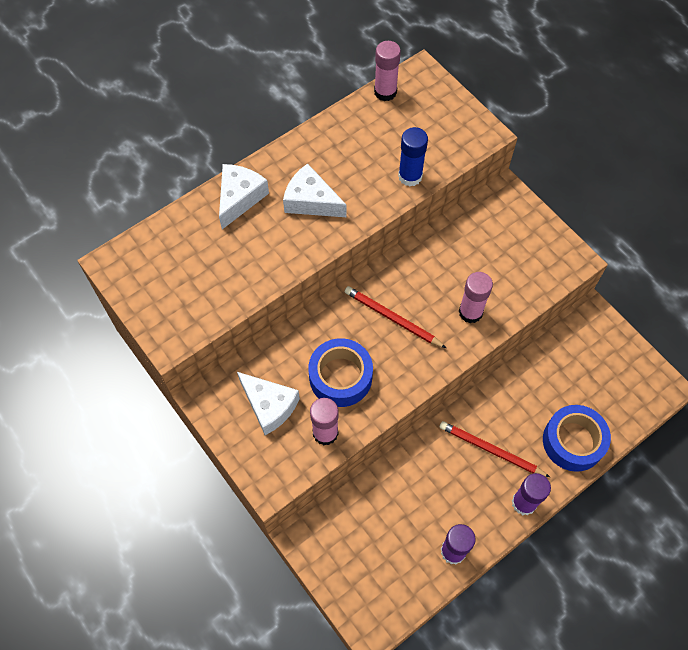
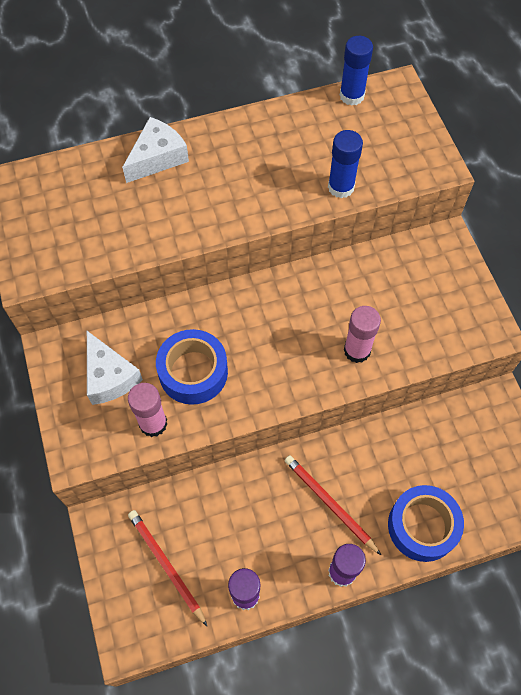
camera: 20 degrees right, 0 degrees up
(311, 201) = (227, 182): white cheese -> none
(385, 92) = (352, 96): pink glue stick -> blue glue stick
(392, 318) = (272, 330): red pencil -> red pencil (166, 565)

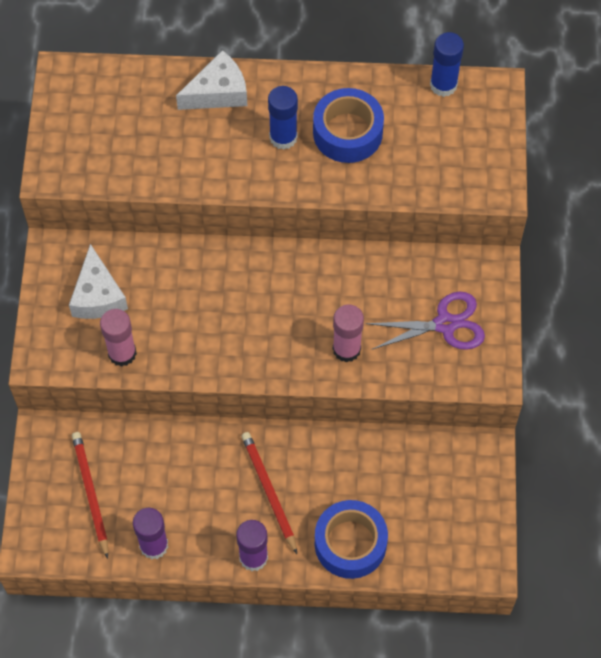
camera: 20 degrees right, 0 degrees up
(193, 372) = (178, 317): blue tape -> blue tape (347, 132)
(341, 187) = (387, 180): blue glue stick -> blue glue stick (283, 137)
(431, 300) = (445, 324): none -> purple scissors

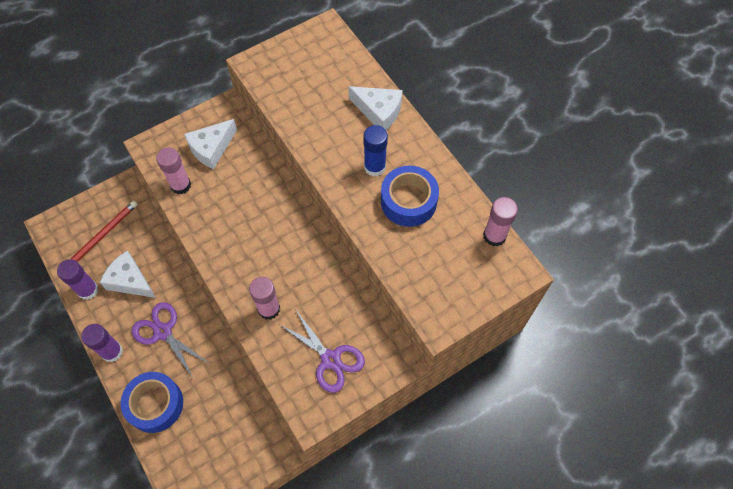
camera: 55 degrees right, 0 degrees up
(177, 493) = (130, 281): none -> white cheese
(269, 491) = (163, 332): red pencil -> purple scissors
(443, 85) = (494, 236): blue glue stick -> pink glue stick

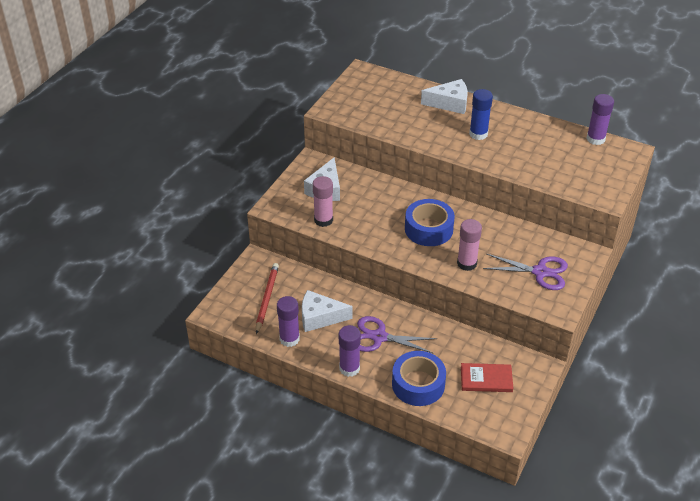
camera: 30 degrees left, 20 degrees down
(218, 435) = (486, 379): none -> red book
(408, 201) = (521, 143): blue tape -> blue tape (428, 229)
(494, 236) = (595, 139): pink glue stick -> purple glue stick

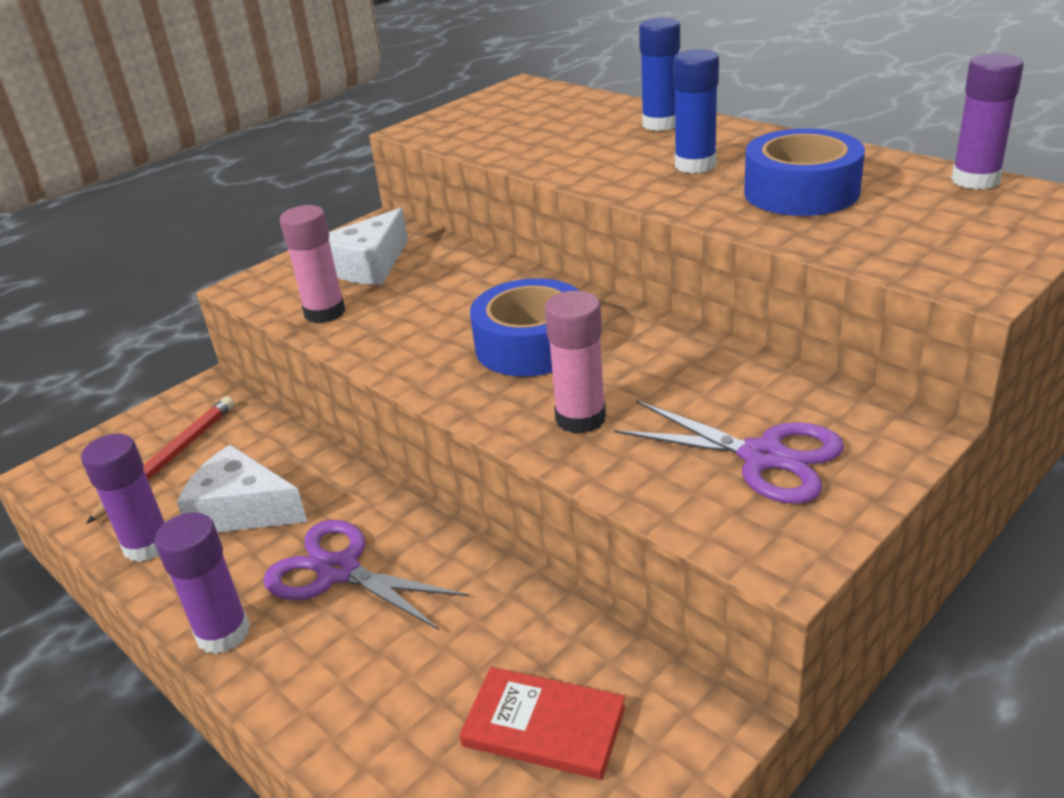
camera: 20 degrees right, 10 degrees down
(418, 384) = (358, 705): blue tape -> blue tape (801, 191)
(450, 103) = (661, 124): white cheese -> blue glue stick

